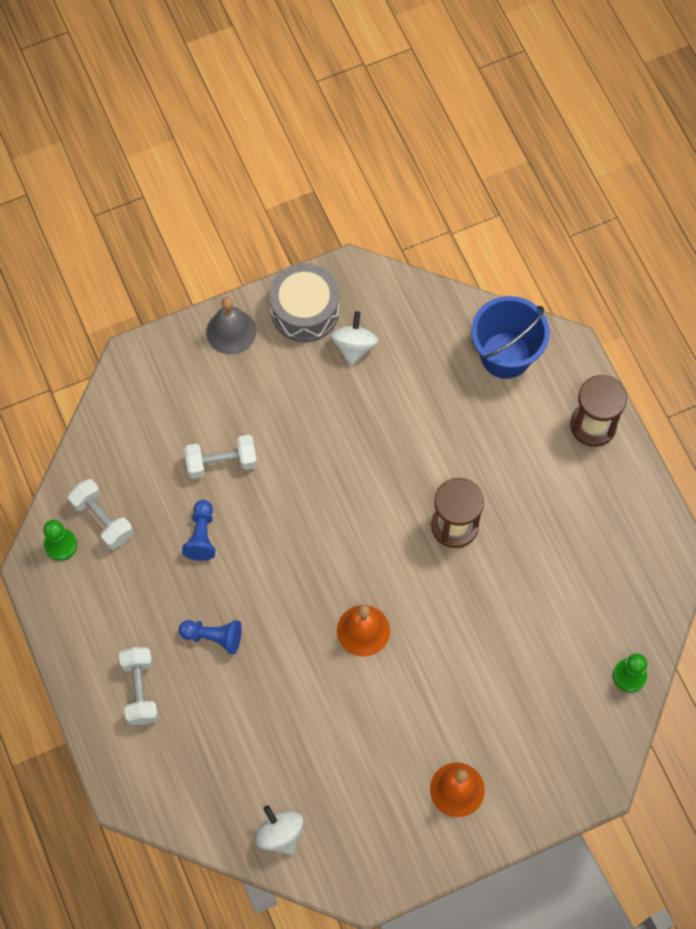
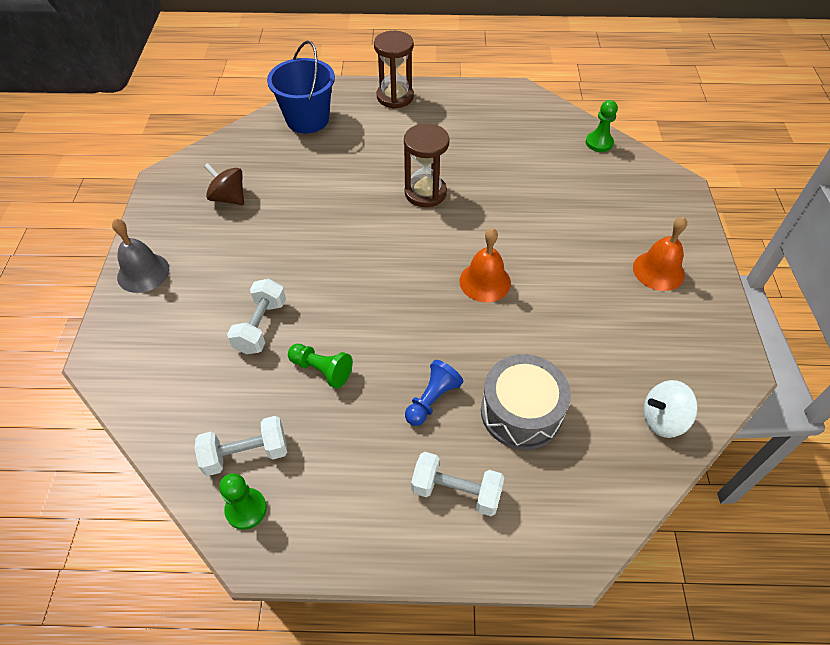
camera: 65 degrees left, 15 degrees down
(201, 535) = (322, 370): blue pawn -> green pawn
(305, 310) = (170, 216): grey drum -> grey drum (521, 412)
(354, 346) = (228, 198): white spinning top -> brown spinning top

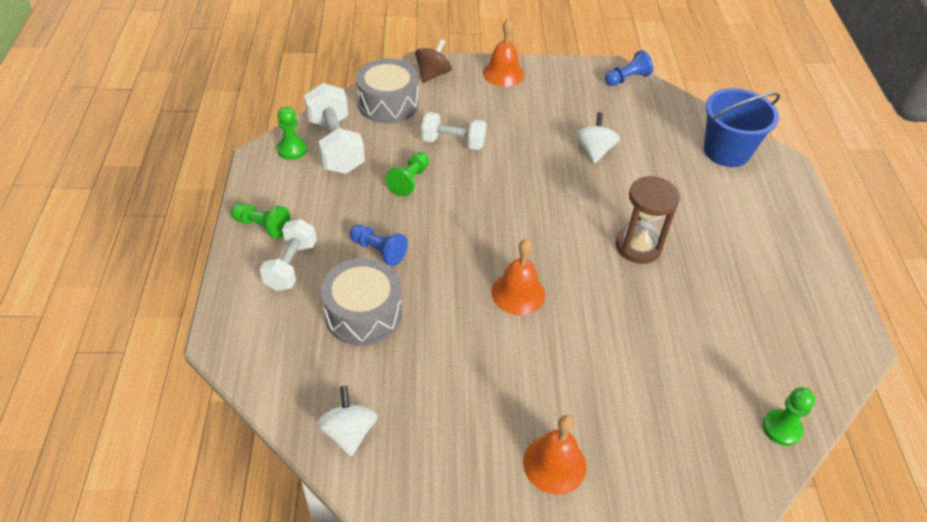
camera: 85 degrees right, 5 degrees down
(143, 272) = (503, 73): grey bell -> orange bell
(172, 394) = (388, 104): none -> grey drum
(183, 169) = (627, 78): none -> blue pawn
(228, 198) = (597, 109): brown spinning top -> brown spinning top (433, 74)
(246, 454) = (335, 145): white dumbbell -> white dumbbell, size x1.50
(294, 208) = (594, 151): none -> white spinning top
(390, 533) = (262, 226): none -> green pawn
(395, 97) = (794, 219): brown hourglass -> none

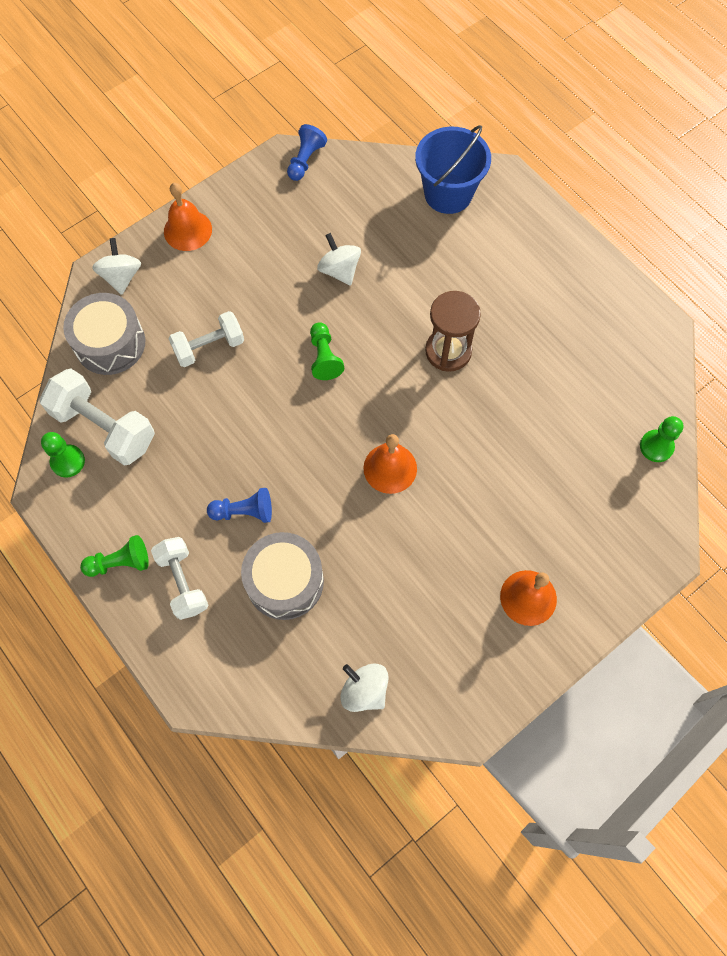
camera: 35 degrees left, 20 degrees up
(409, 181) = (207, 418): green pawn -> green pawn (324, 357)
(433, 74) = (121, 277): brown spinning top -> white spinning top

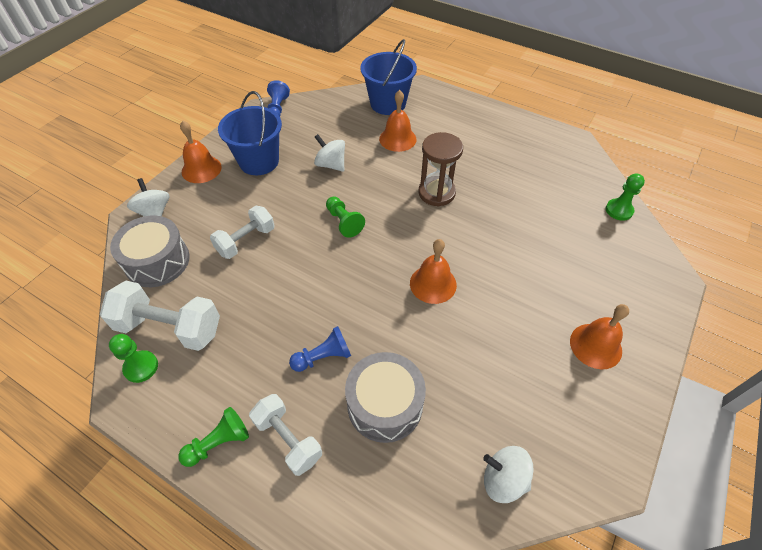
camera: 20 degrees left, 15 degrees down
(257, 239) = (259, 161): none -> blue bucket
(436, 255) = (397, 139): none -> orange bell

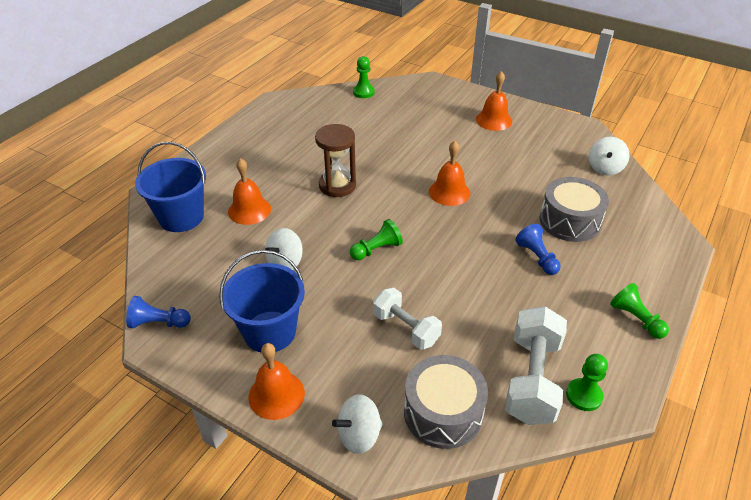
camera: 90 degrees left, 10 degrees down
(288, 439) = (617, 274): white dumbbell -> none

